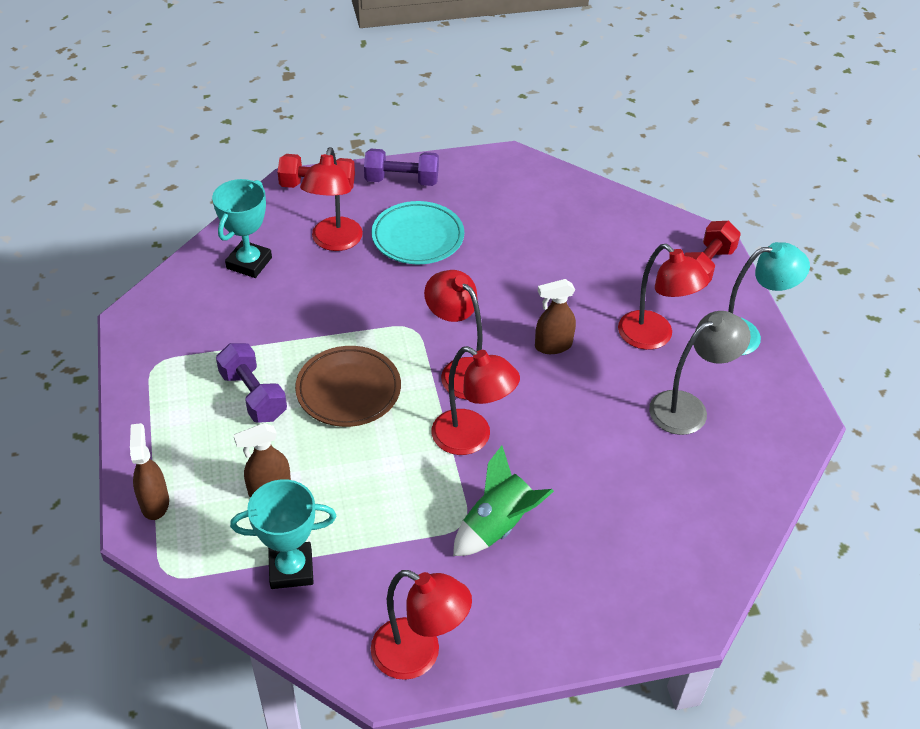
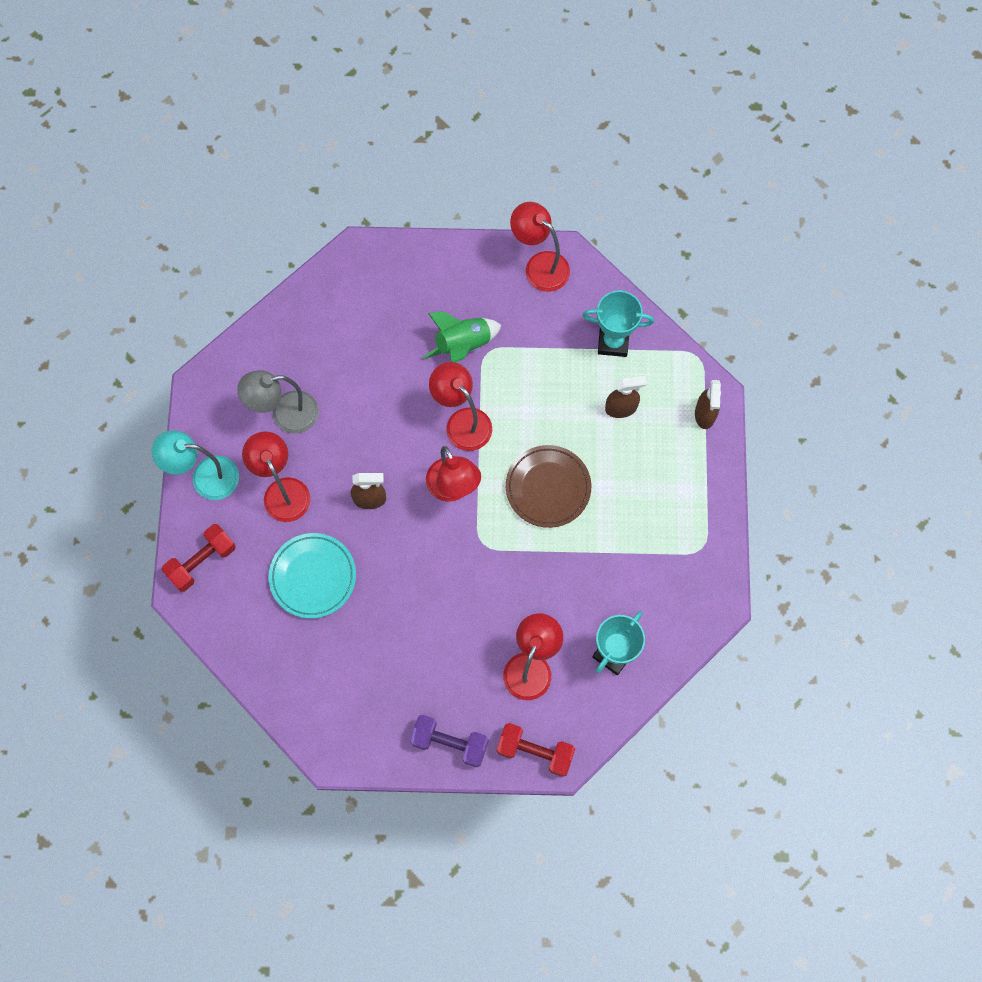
camera: 165 degrees left, 25 degrees up
(253, 395) = (624, 499): purple dumbbell -> none
(418, 237) = (452, 656): turquoise plate -> turquoise plate (313, 577)

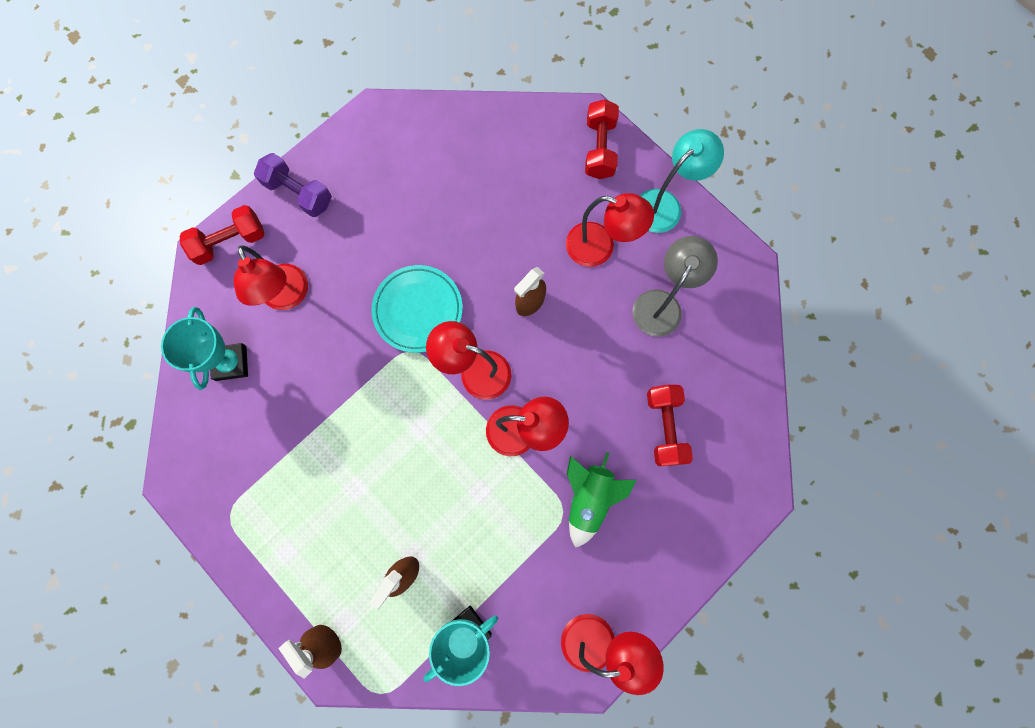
camera: 135 degrees right, 5 degrees up
(313, 577) = (511, 210): turquoise plate -> turquoise plate (418, 310)
(371, 340) = (664, 427): none -> red dumbbell
(449, 743) = (298, 193): purple dumbbell -> purple dumbbell turned 60 degrees clockwise
(548, 488) = (401, 444): brown plate -> none

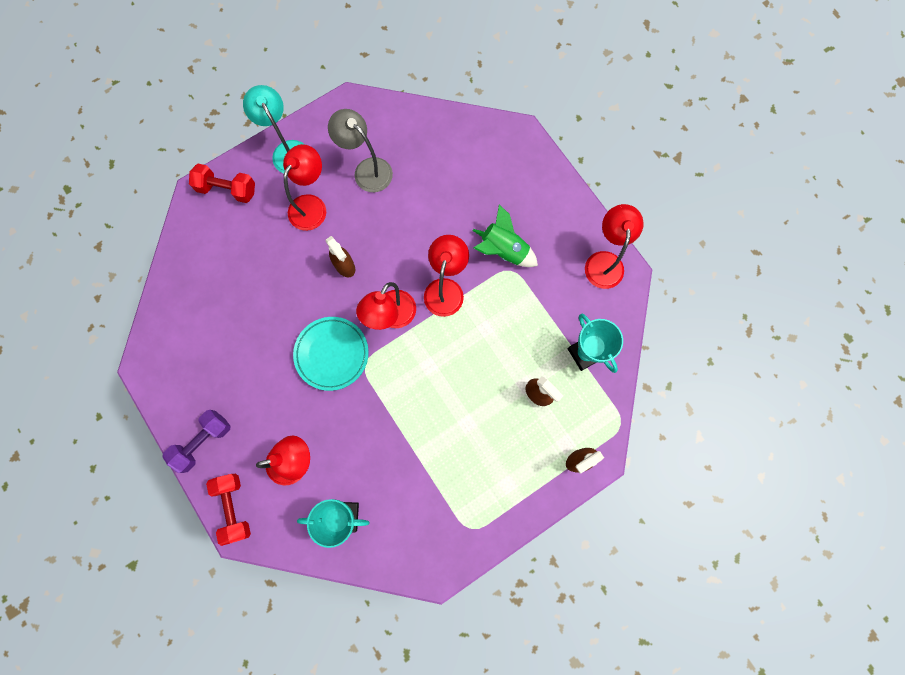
camera: 80 degrees left, 0 degrees up
(664, 427) = (461, 187): red dumbbell -> none

